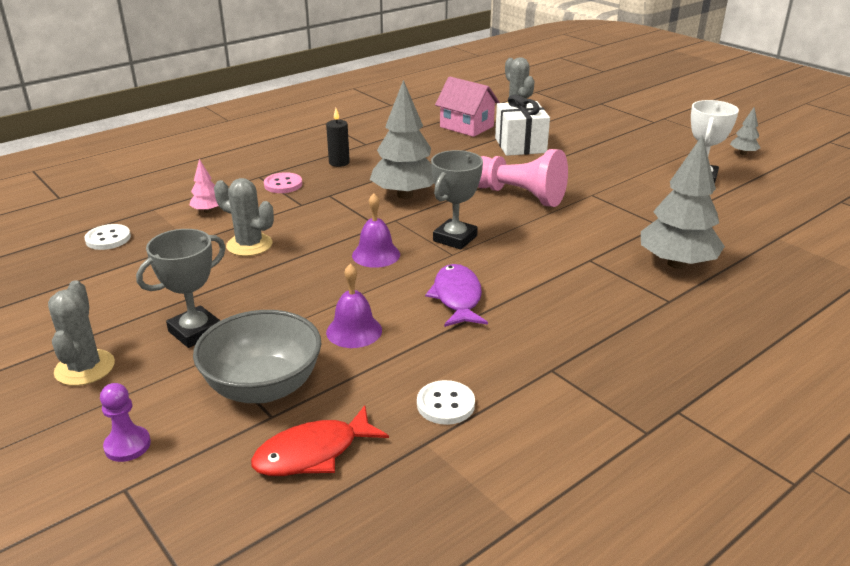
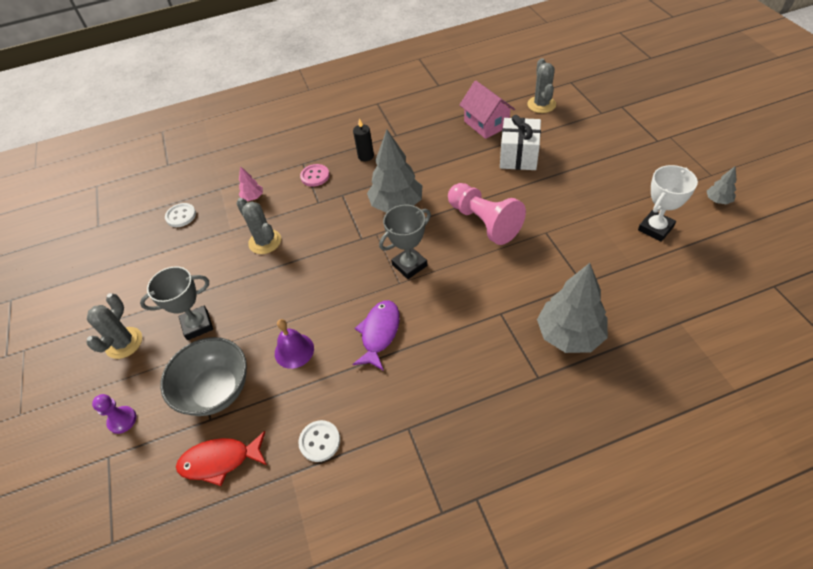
camera: 25 degrees right, 20 degrees up
(376, 255) = (344, 271): purple bell -> none

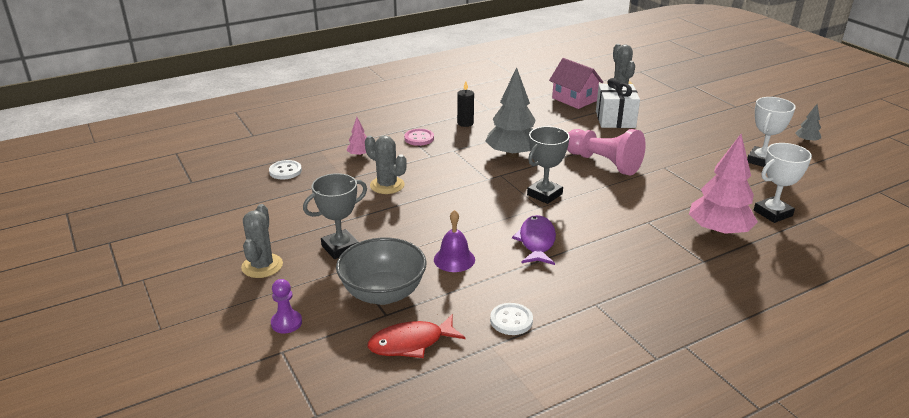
camera: 15 degrees left, 20 degrees down
(569, 335) = (718, 232): grey tree -> pink tree
(639, 311) = (773, 213): none -> white trophy

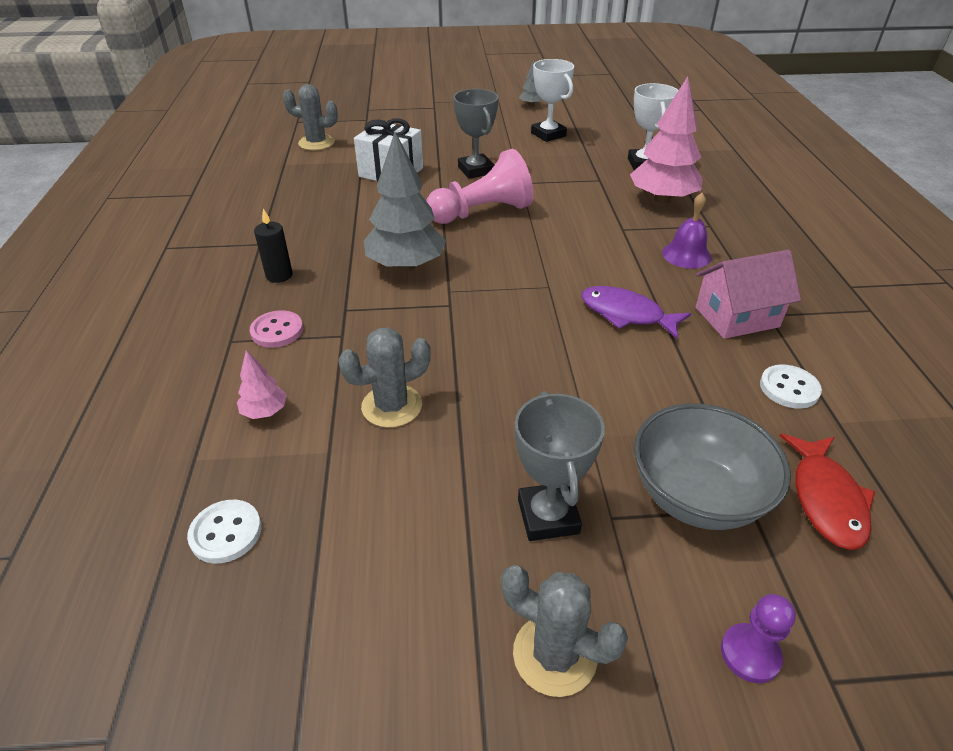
camera: 65 degrees left, 10 degrees up
(454, 259) = (636, 396): purple bell -> purple bell (686, 255)
(544, 194) = (523, 273): grey trophy -> grey trophy (476, 170)
(574, 99) = (313, 179): pink house -> pink house (736, 317)

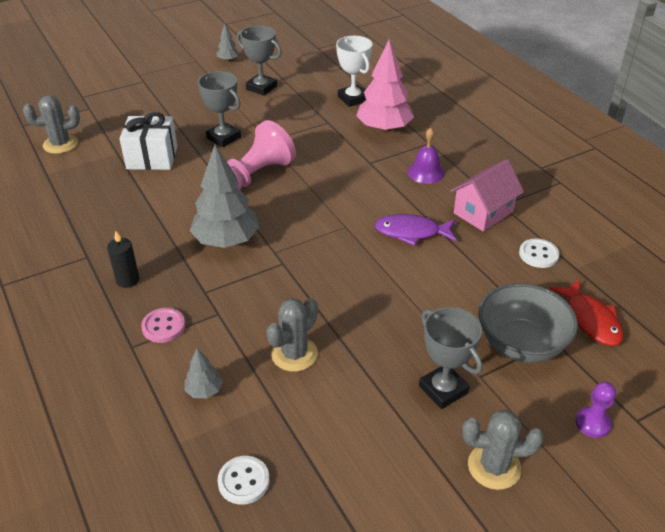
camera: 25 degrees left, 0 degrees up
(265, 411) = (204, 390): pink tree -> grey tree
(548, 134) = (261, 88): white trophy -> grey trophy

